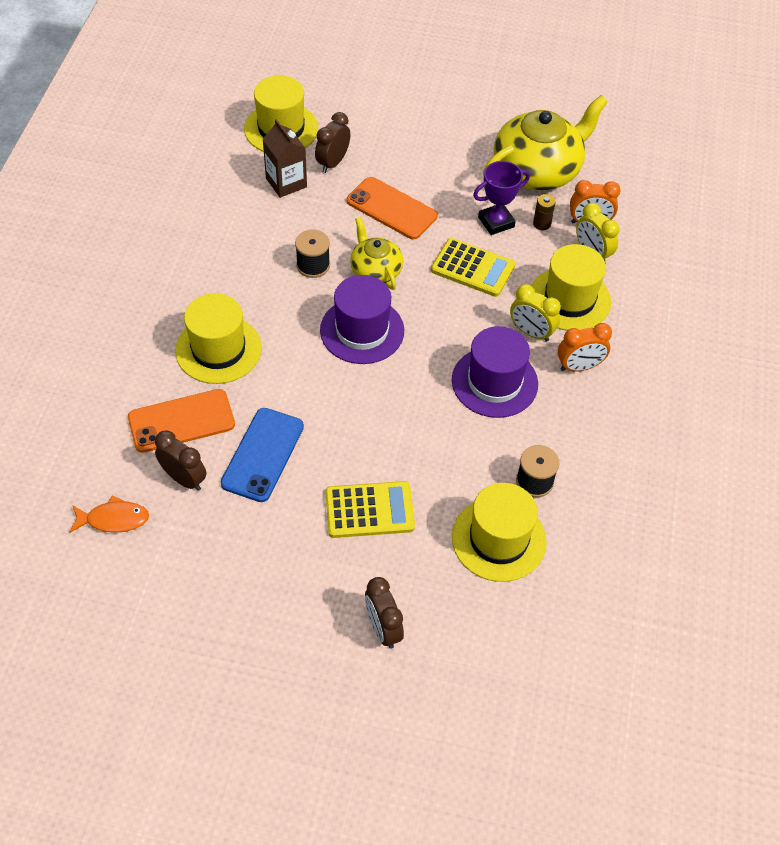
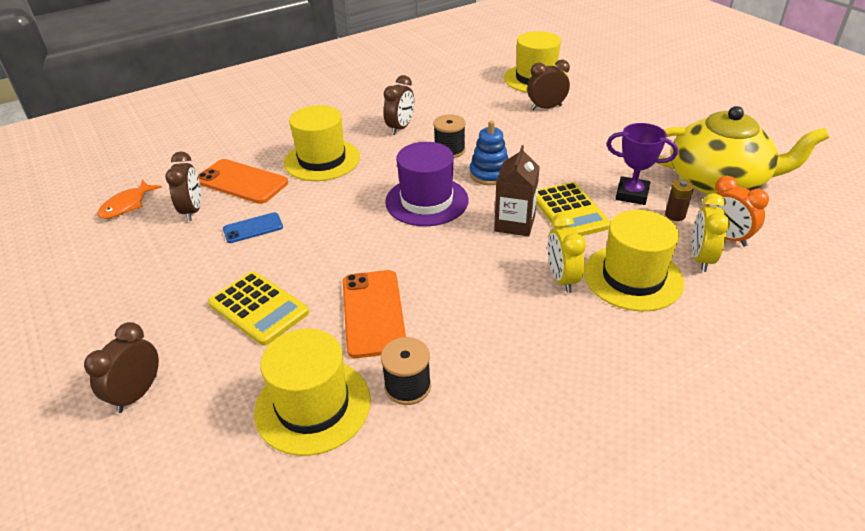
camera: 50 degrees right, 15 degrees down
(113, 519) = (127, 205): orange fish -> orange fish turned 75 degrees clockwise
(237, 267) = (400, 128): none -> brown clock
(262, 454) = (253, 228): blue phone -> blue phone, size x0.58
(286, 183) = (498, 104): brown carton -> brown carton (514, 223)
(375, 270) = (489, 174): yellow teapot -> blue stacking toy
(391, 208) = (554, 148): orange phone -> orange phone (373, 313)
(494, 382) = (479, 292): purple hat -> none
(579, 367) = (574, 330): orange clock -> none

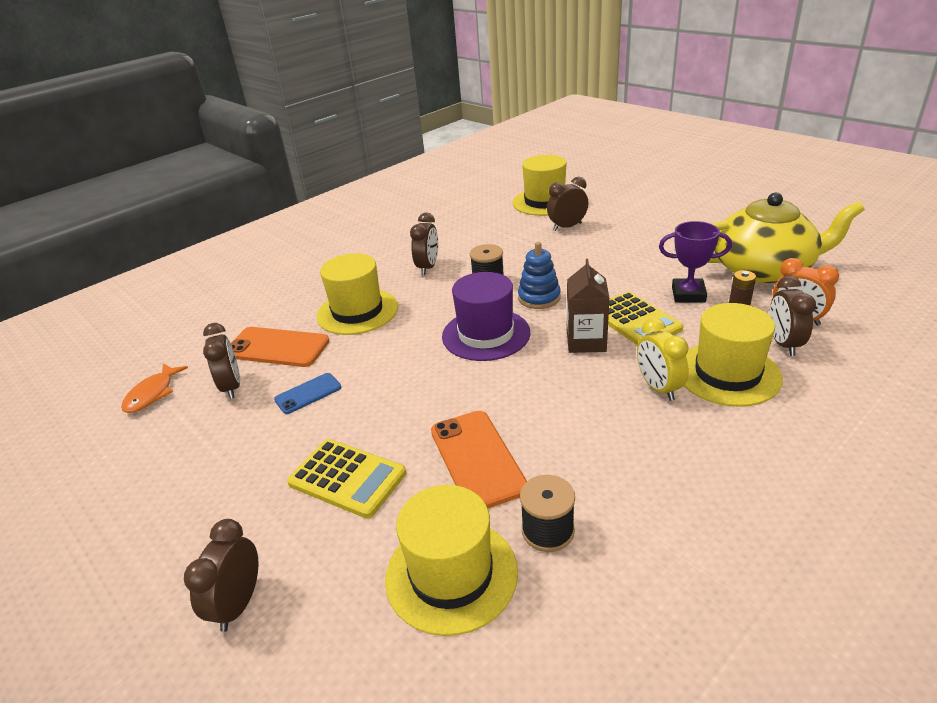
camera: 10 degrees left, 5 degrees down
(701, 259) = (783, 344): yellow clock -> brown clock

